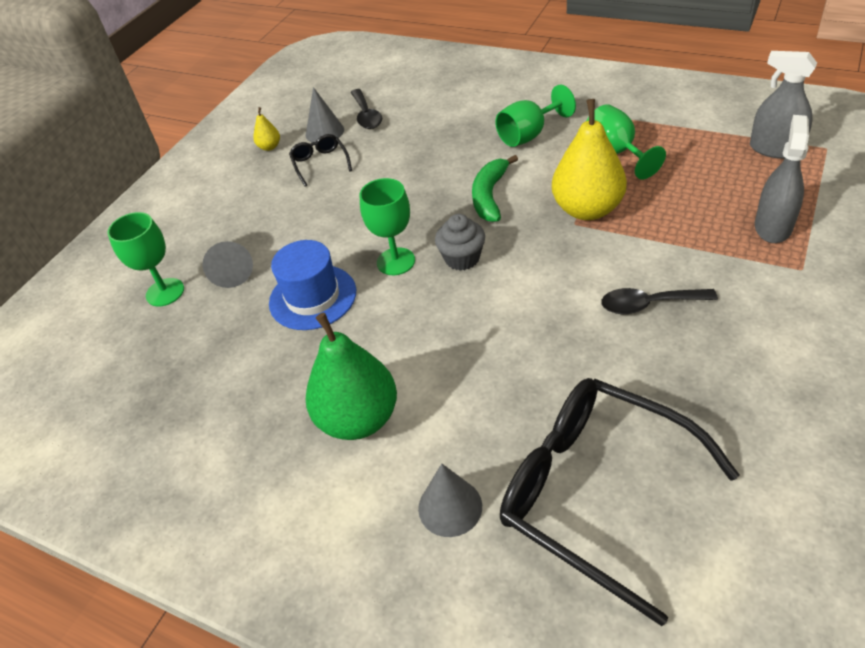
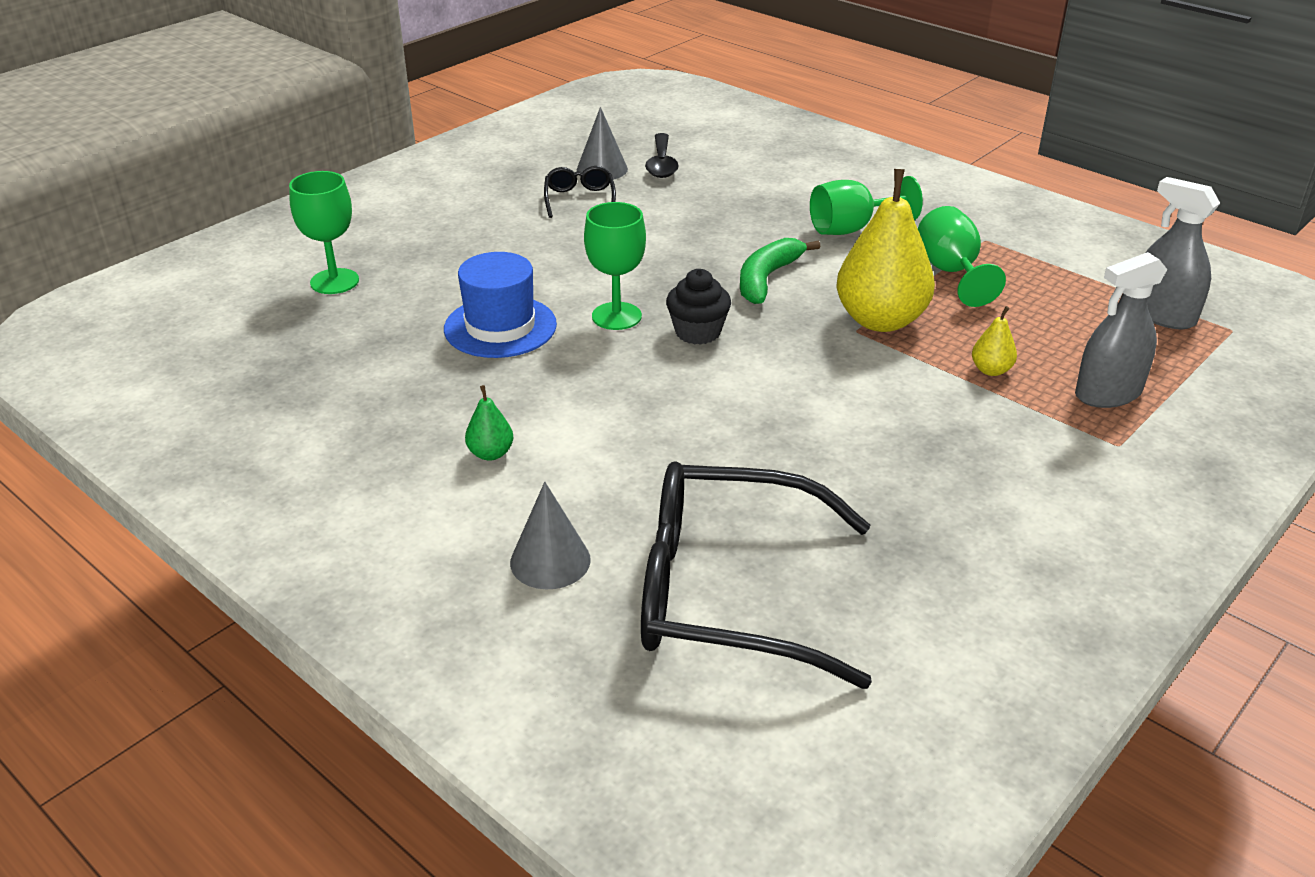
camera: 10 degrees right, 10 degrees down
(232, 271) = (420, 280): grey cone -> none
(269, 147) = (528, 169): yellow pear -> yellow pear (991, 370)
(358, 419) = (491, 453): green pear -> green pear, size x0.43
(462, 258) = (697, 332): grey cupcake -> black cupcake
(595, 492) = (727, 592): black glasses -> black glasses turned 45 degrees counterclockwise
(649, 304) = (901, 432): black spoon -> none
(773, 227) = (1108, 393): grey spray bottle -> grey spray bottle turned 150 degrees counterclockwise

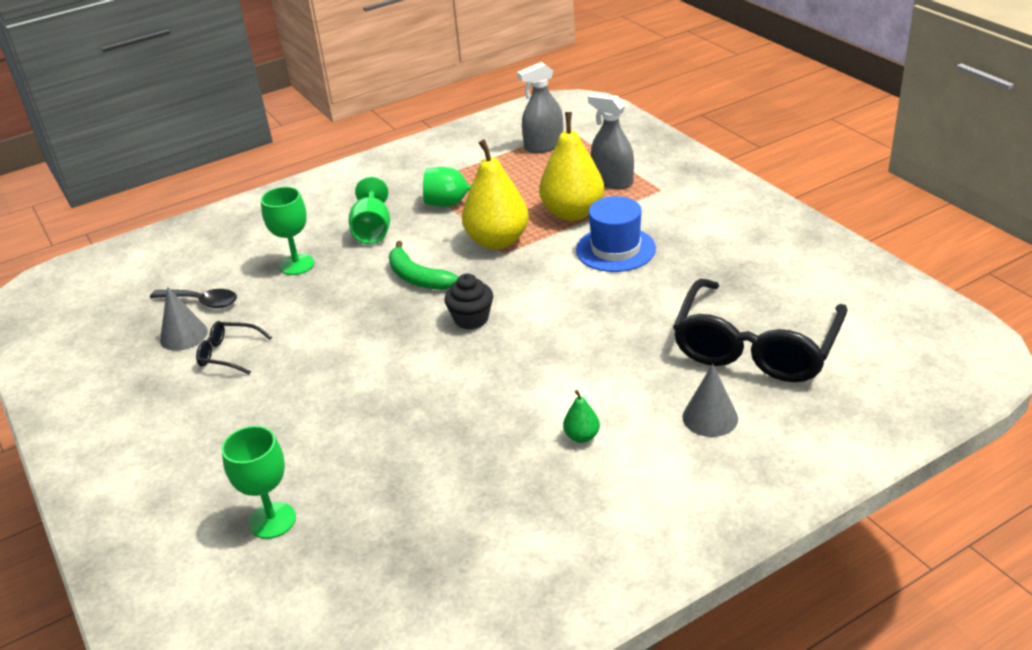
camera: 70 degrees left, 0 degrees up
(500, 327) = (410, 418): blue hat -> blue hat (615, 249)
(616, 316) = (428, 355): green goblet -> green goblet (296, 265)
(991, 370) = (572, 213): yellow pear -> yellow pear, size x2.31
(1108, 393) = (612, 181): grey spray bottle -> grey spray bottle turned 135 degrees clockwise

